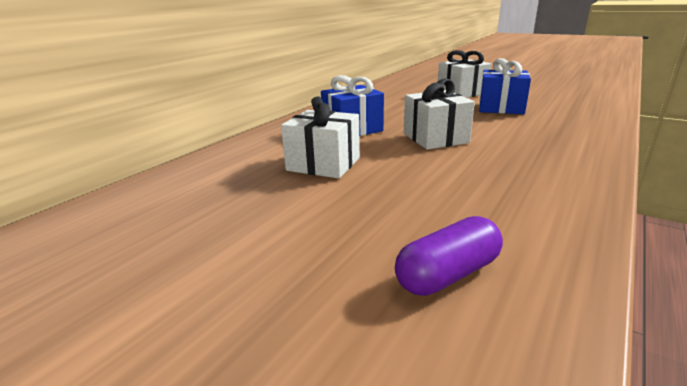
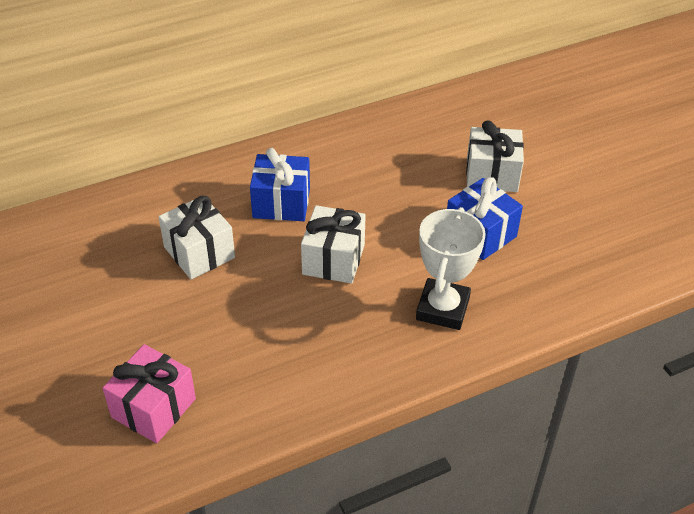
camera: 30 degrees right, 20 degrees up
(448, 274) = (153, 408): purple capsule -> pink gift
(548, 134) = (442, 308): none -> white trophy

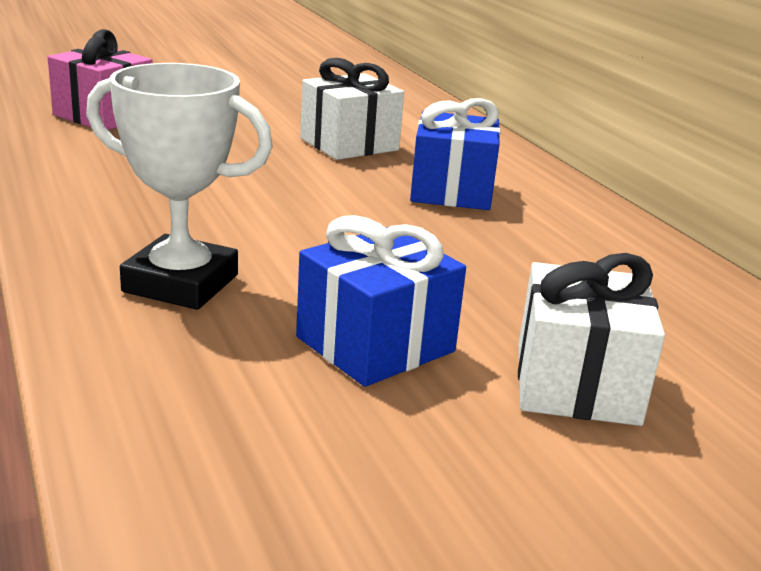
camera: 90 degrees right, 20 degrees down
(333, 259) = (322, 214): white gift -> none

